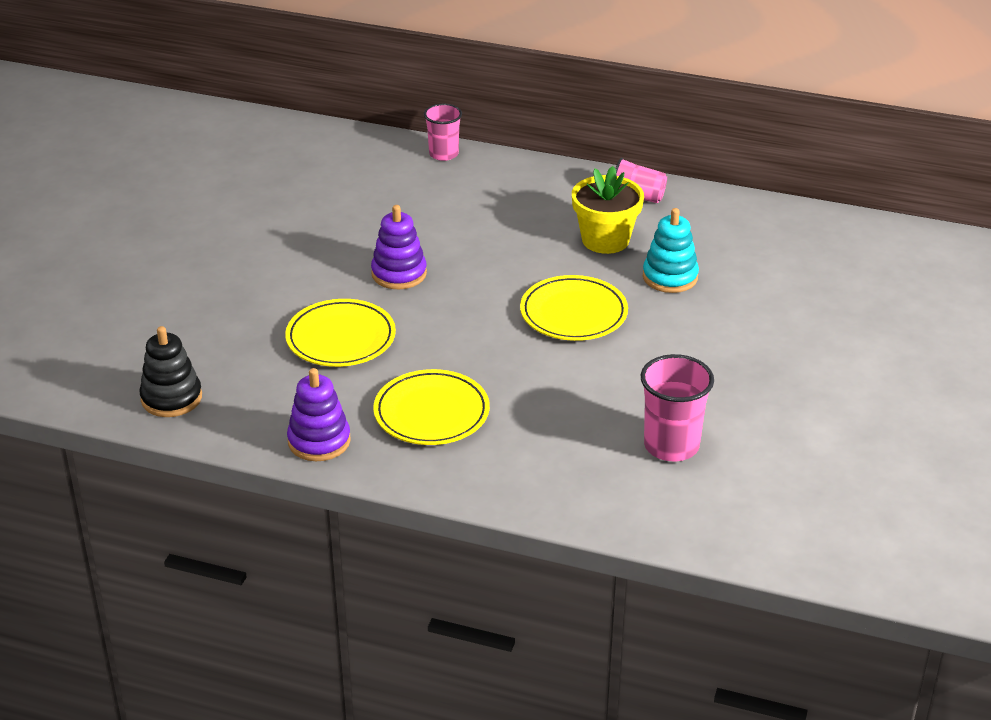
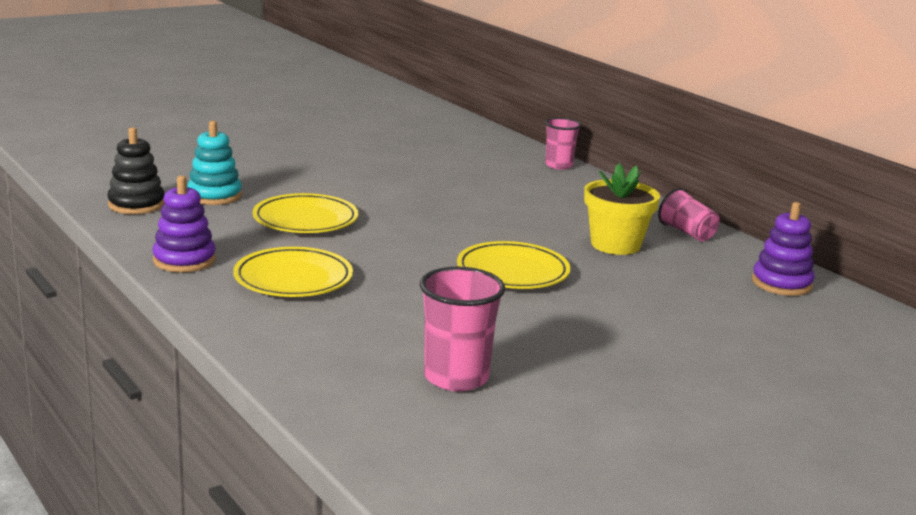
camera: 35 degrees right, 15 degrees down
(399, 273) = (411, 206): purple stacking toy -> purple stacking toy (781, 283)
(670, 277) = (639, 283): turquoise stacking toy -> turquoise stacking toy (214, 196)

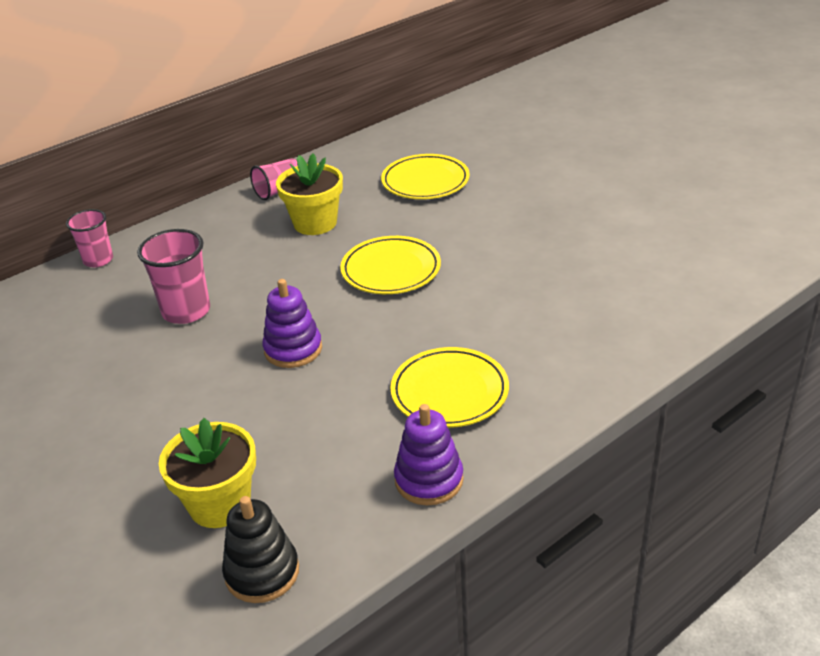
camera: 90 degrees left, 15 degrees up
(214, 196) = (220, 504): turquoise stacking toy -> yellow flower pot
(305, 220) = (289, 412): yellow plate -> yellow plate (425, 181)
(456, 377) = (595, 282): pink cup -> pink cup (186, 311)
(781, 283) = (374, 155): purple stacking toy -> purple stacking toy (293, 349)

